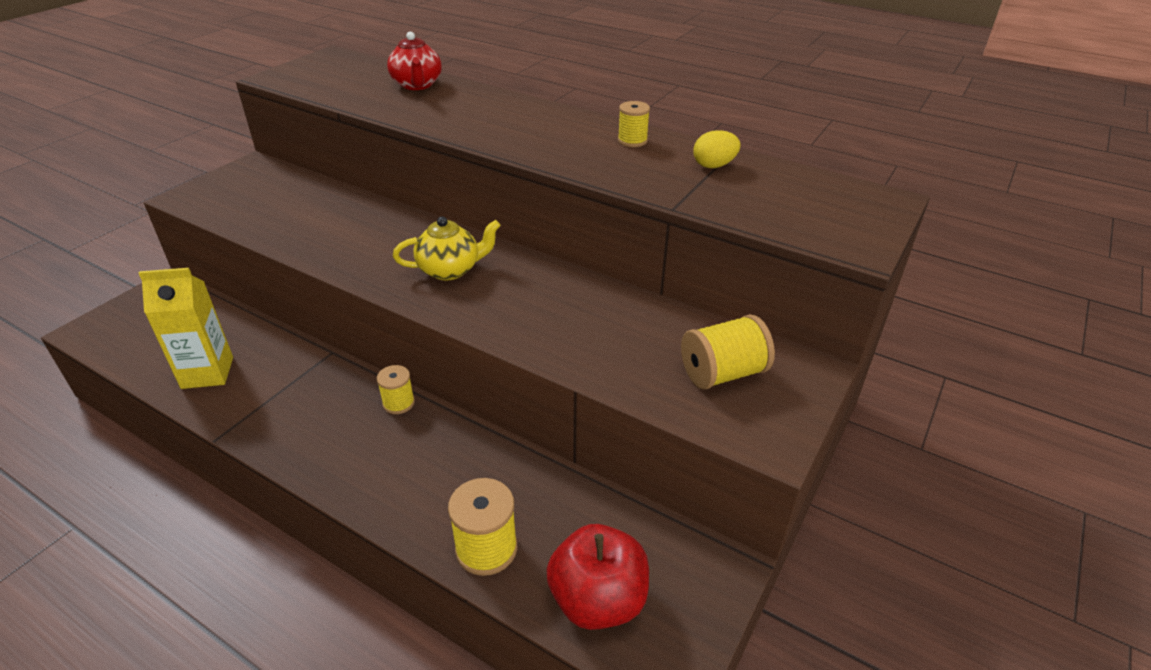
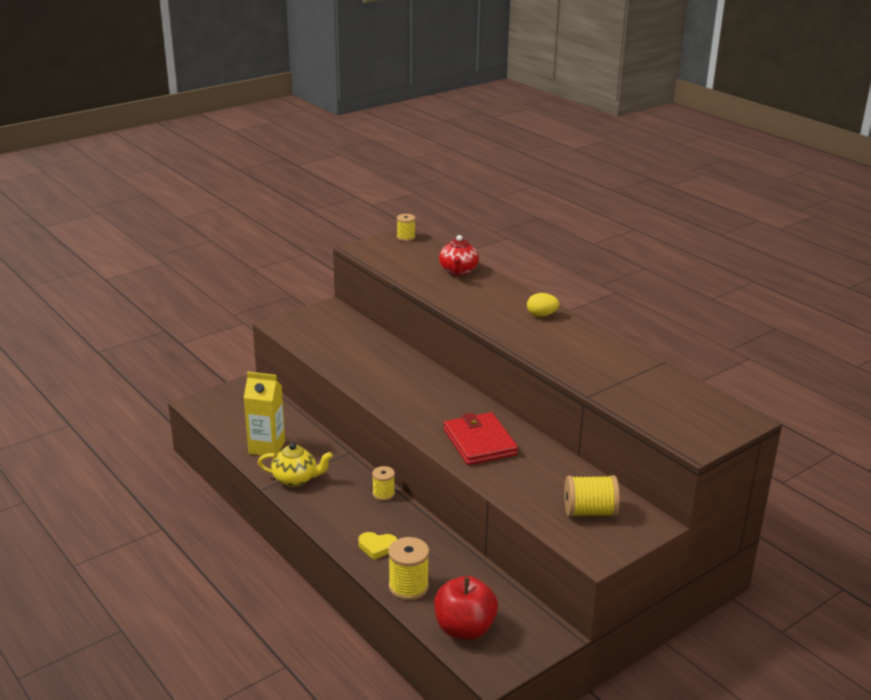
camera: 20 degrees right, 10 degrees down
(417, 492) = (377, 547): none -> yellow heart
(450, 270) = (440, 410): yellow teapot -> yellow teapot (296, 479)
(523, 304) = (479, 442): none -> red wallet
(632, 141) = (591, 343): yellow spool -> yellow spool (406, 237)
(714, 165) = (638, 372): yellow egg -> yellow egg (541, 315)

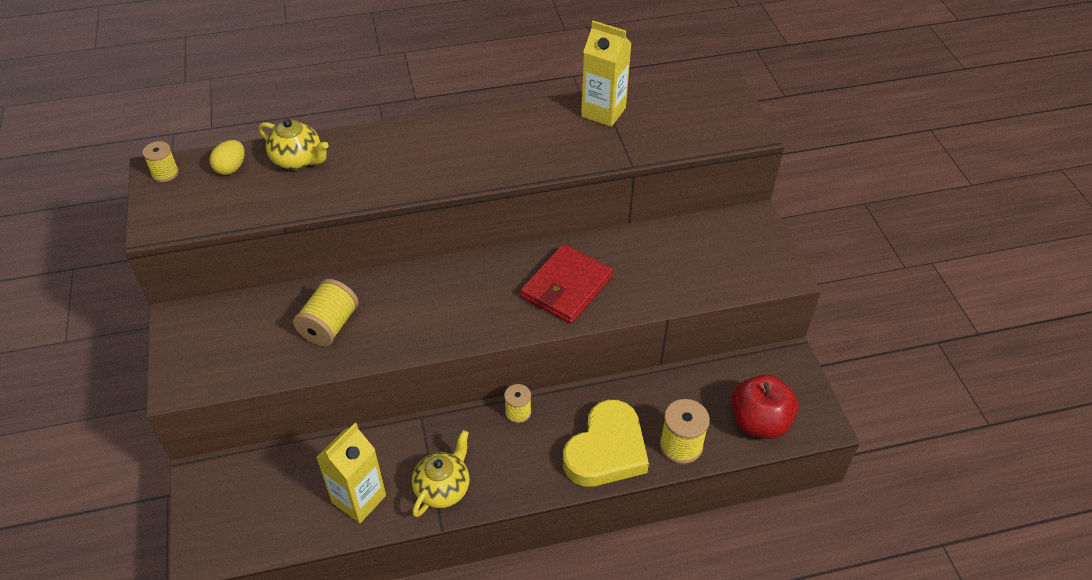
camera: 65 degrees left, 20 degrees up
(377, 547) = (606, 450): yellow heart -> yellow heart, size x2.15
(458, 271) = (298, 160): red teapot -> yellow teapot
(479, 442) = (567, 287): red wallet -> red wallet turned 60 degrees counterclockwise
(541, 315) = (452, 134): yellow egg -> yellow egg (231, 168)
(589, 512) = (721, 252): yellow spool -> yellow spool (329, 326)
(638, 369) = (603, 112): none -> yellow carton

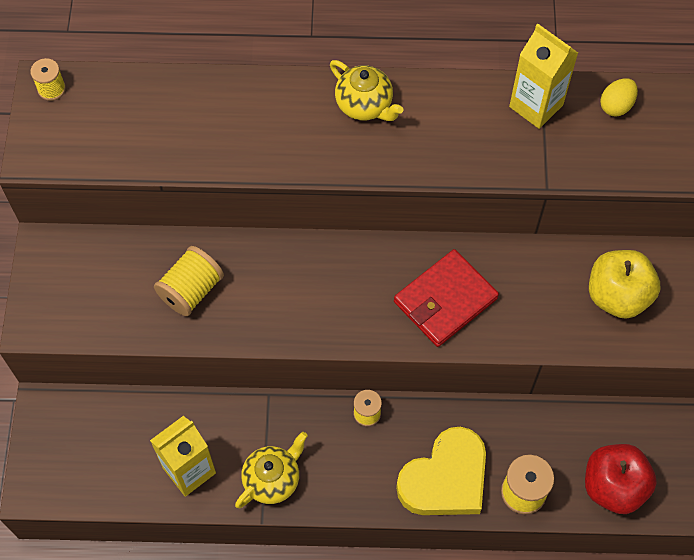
camera: 15 degrees right, 15 degrees up
(231, 168) = (119, 97): yellow egg -> yellow egg (616, 106)
(298, 160) = (190, 101): yellow teapot -> yellow teapot (365, 105)
(714, 254) = (617, 296): none -> yellow apple

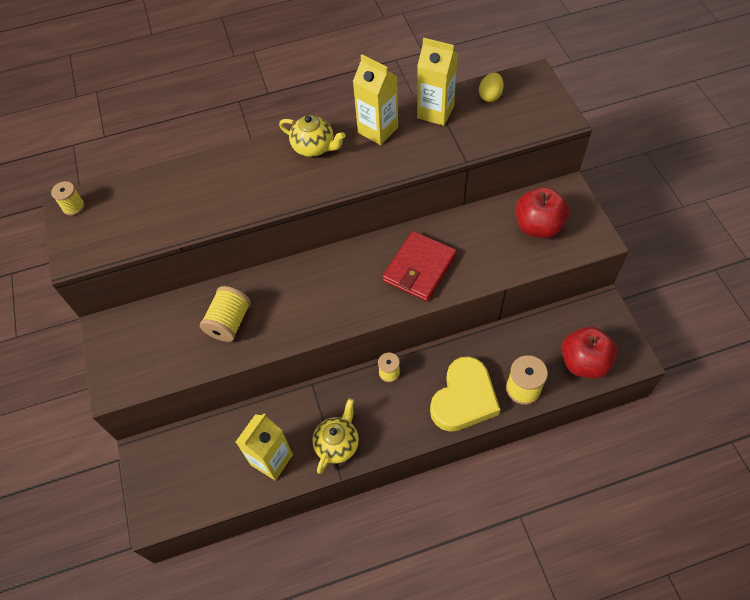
camera: 15 degrees left, 5 degrees down
(453, 107) = (378, 130): none -> yellow carton
(617, 296) = (538, 226): yellow apple -> red apple

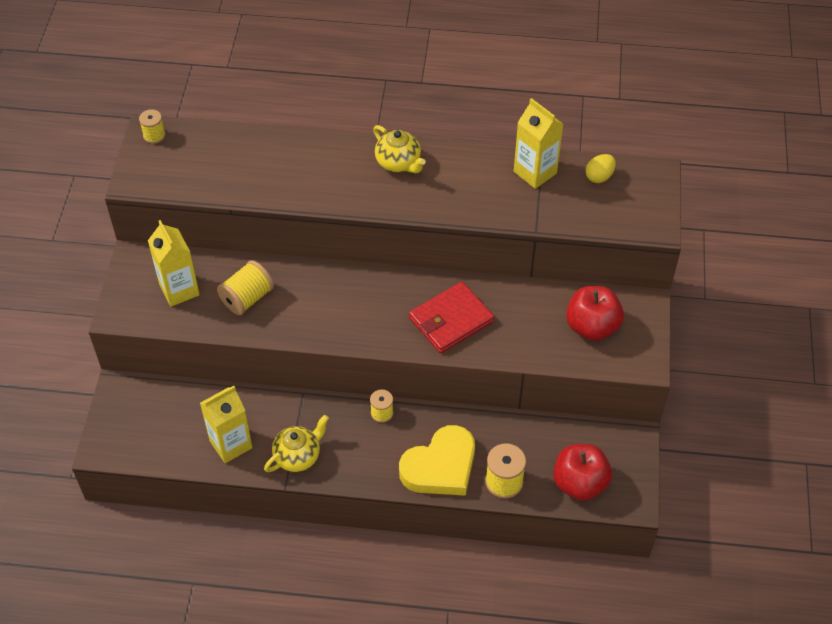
camera: 20 degrees right, 5 degrees down
(378, 130) = (468, 169): yellow carton -> yellow carton (179, 290)

